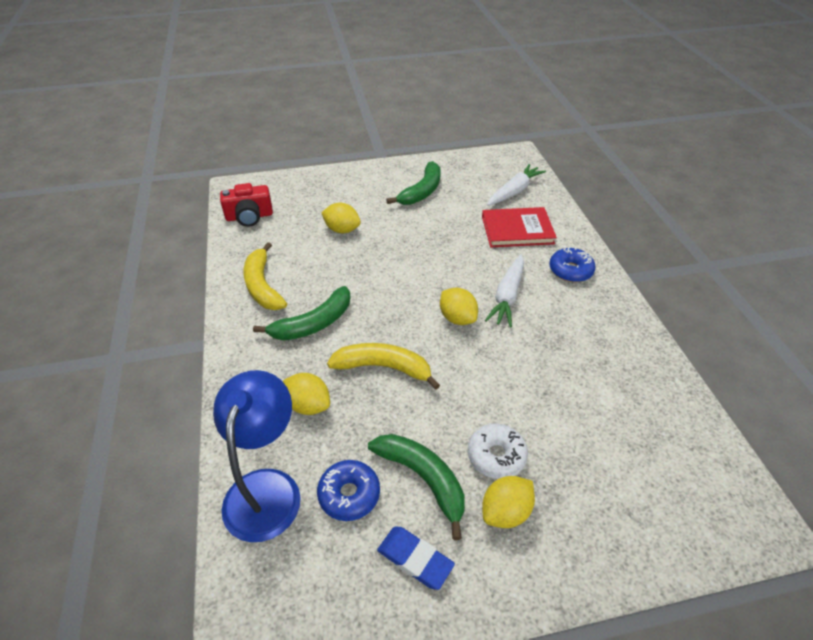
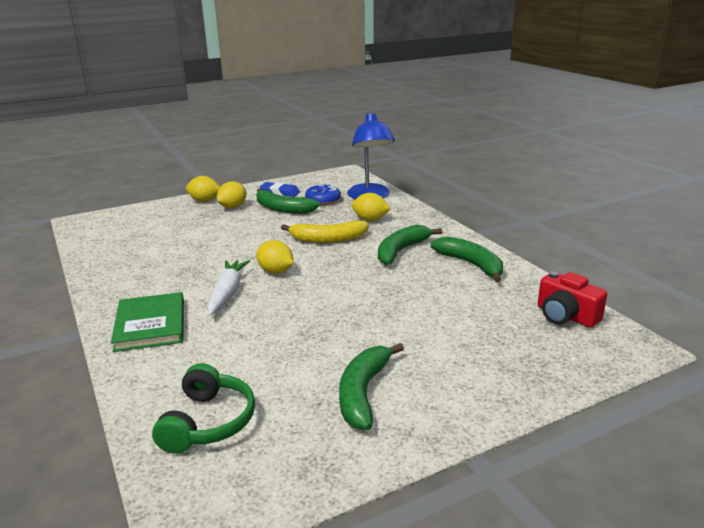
camera: 165 degrees right, 20 degrees down
(249, 216) = (565, 316): red camera -> red camera turned 105 degrees counterclockwise
(262, 286) = (471, 264): yellow banana -> green banana
(342, 230) = (439, 321): yellow lemon -> yellow lemon (204, 200)
(496, 456) = (238, 220): white donut -> none
(514, 191) = (208, 422): white carrot -> green headphones
(517, 230) = (210, 359): red book -> none
(570, 270) = (150, 325): blue donut -> green book

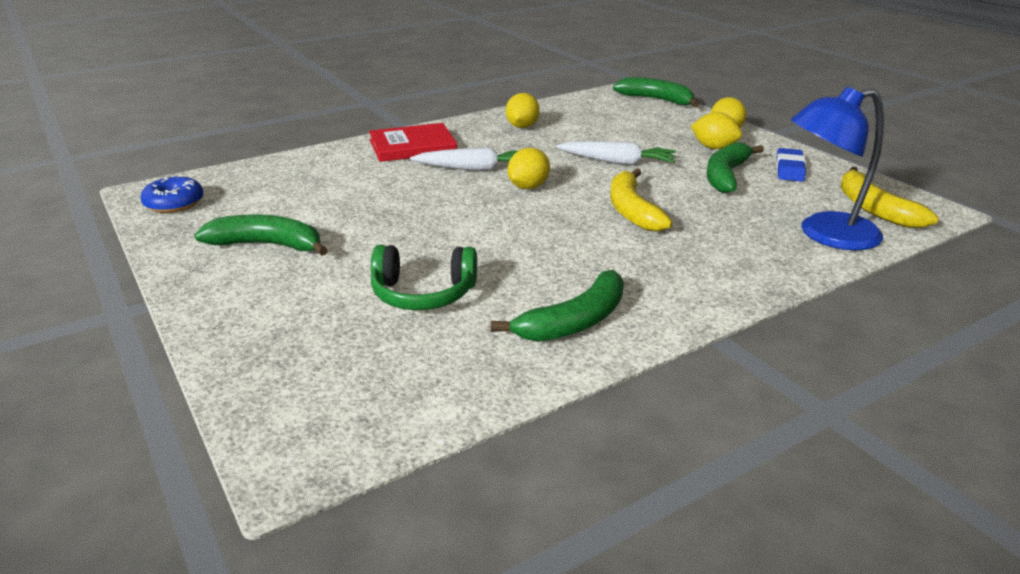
camera: 85 degrees right, 5 degrees up
(150, 325) = (412, 146): green book -> red book
(208, 422) = (256, 184): green headphones -> green headphones (423, 293)
(242, 238) = (617, 162): none -> white carrot
(323, 200) = (778, 199): blue donut -> blue donut (174, 203)
(341, 182) = (874, 209): none -> yellow banana
(370, 219) = (720, 237): yellow lemon -> yellow lemon (522, 126)
(401, 251) = (609, 263): green banana -> green banana (656, 100)
(565, 316) = (400, 399): red camera -> none

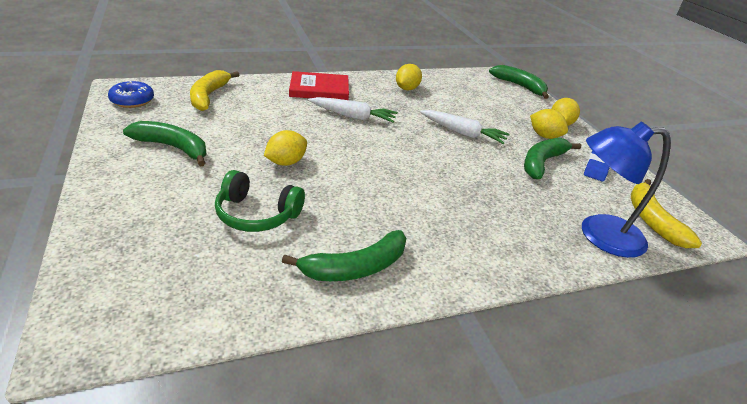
camera: 10 degrees right, 5 degrees up
(528, 187) = (384, 140): yellow lemon -> yellow lemon (286, 162)
(632, 210) = (452, 178): yellow banana -> yellow banana (209, 96)

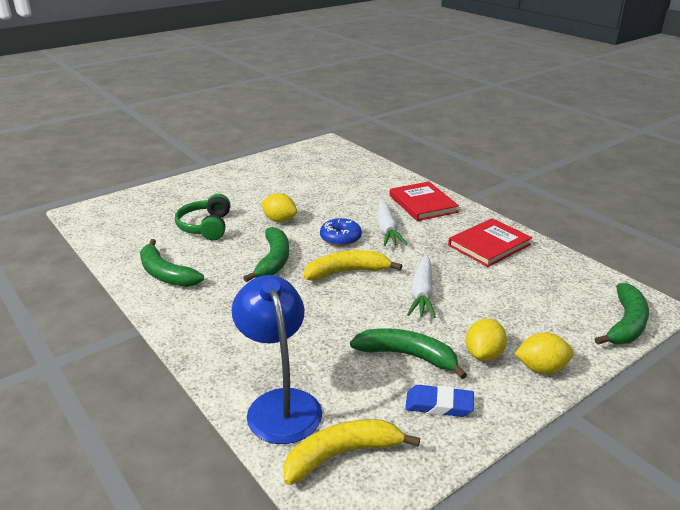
camera: 75 degrees right, 5 degrees down
(132, 101) = (314, 151): blue donut -> blue donut (340, 238)
(173, 148) = (265, 180): green banana -> green banana (273, 260)
(209, 96) = (351, 169): yellow banana -> yellow banana (347, 272)
(407, 89) = (489, 245): yellow lemon -> red book

